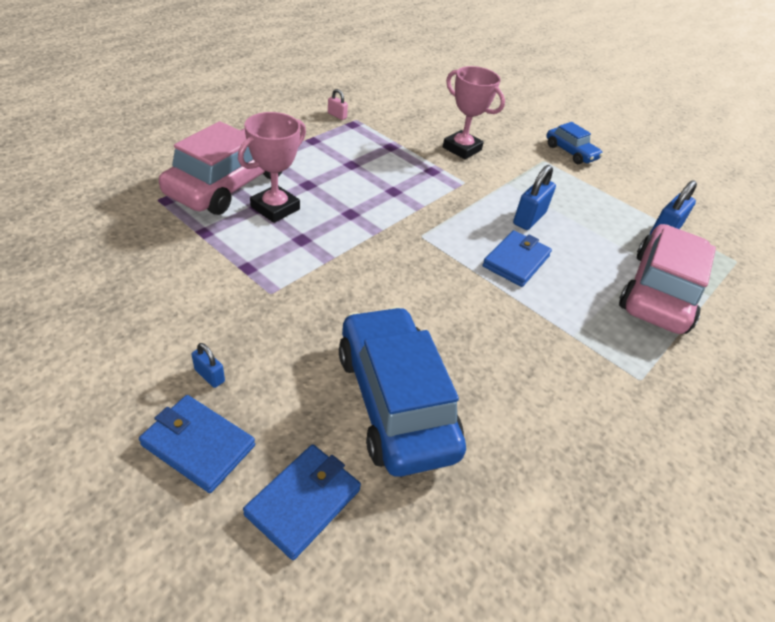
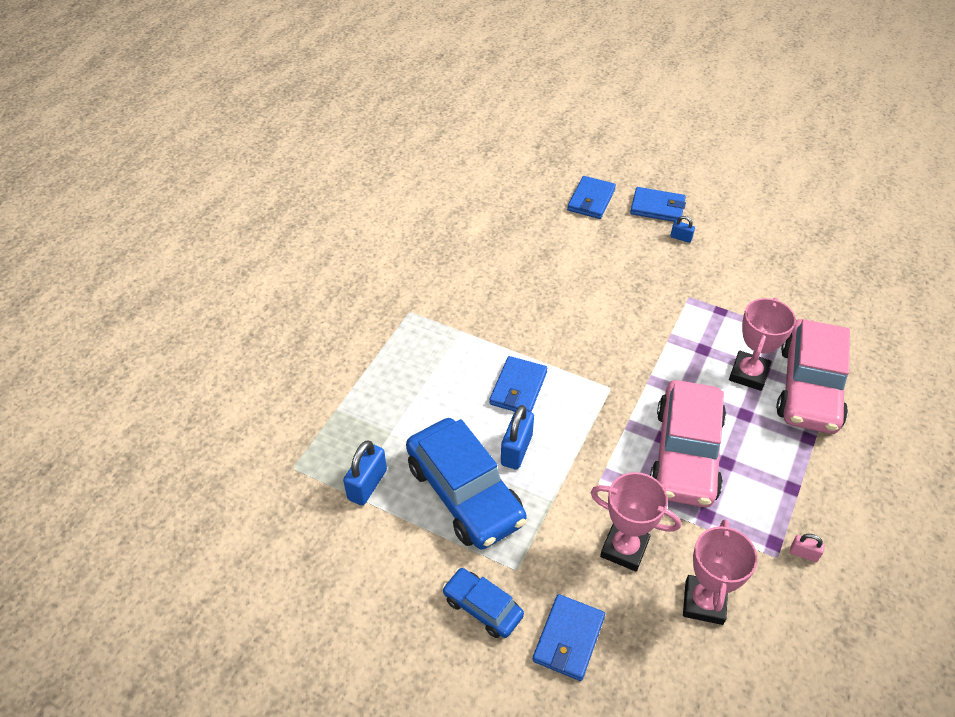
camera: 170 degrees right, 5 degrees up
(394, 401) = (569, 253): blue car -> blue car (465, 493)
(421, 118) = (704, 602): none -> pink trophy
(516, 128) = (568, 639): none -> blue wallet
(659, 291) = (384, 398): pink car -> pink car (686, 454)

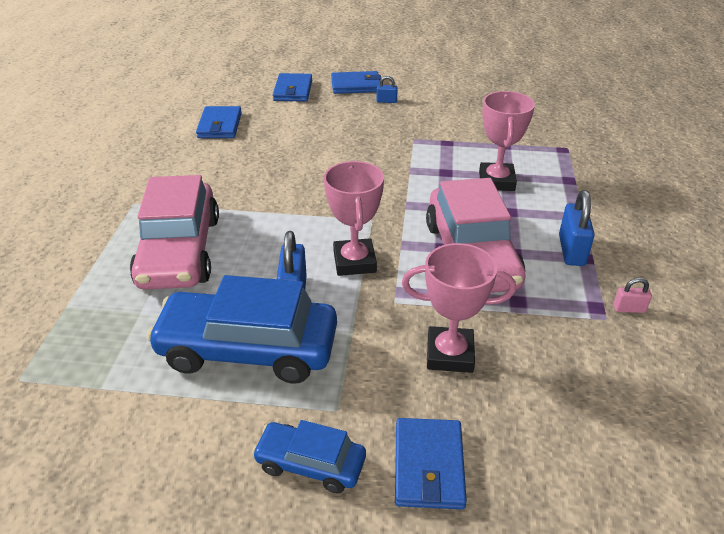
camera: 20 degrees left, 10 degrees down
(367, 484) = (123, 372): blue padlock -> blue padlock (571, 250)
(465, 493) = (248, 349): blue car -> blue car turned 150 degrees clockwise
(518, 388) = (275, 241): blue wallet -> blue wallet (220, 125)
(704, 602) = (558, 381): pink trophy -> pink trophy (354, 262)
(809, 387) = (555, 179): pink car -> pink car (180, 251)

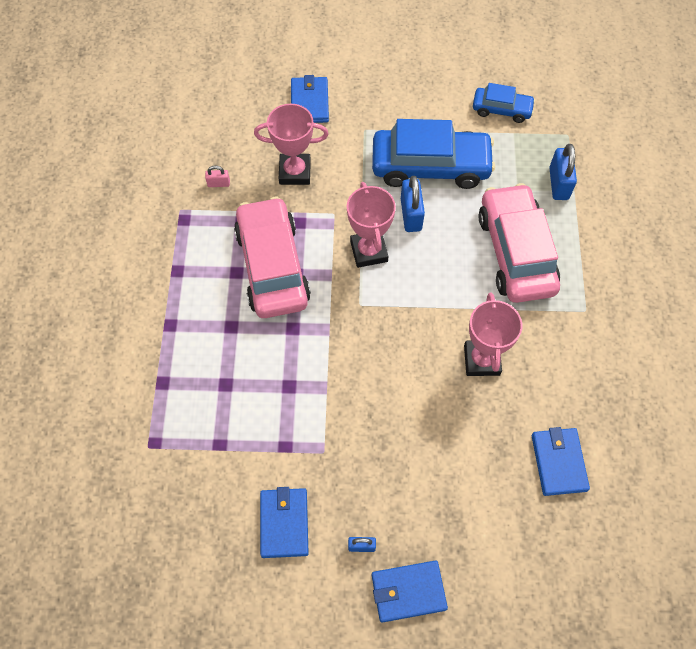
camera: 175 degrees right, 25 degrees up
(293, 90) = (493, 567): blue wallet -> blue wallet (284, 523)
(310, 464) = (374, 99): blue car -> blue car (501, 109)
(496, 181) = (237, 374): pink trophy -> pink trophy (482, 360)
(571, 250) = (187, 278): blue padlock -> blue padlock (558, 183)
(629, 309) = (160, 219): pink padlock -> pink padlock (218, 183)

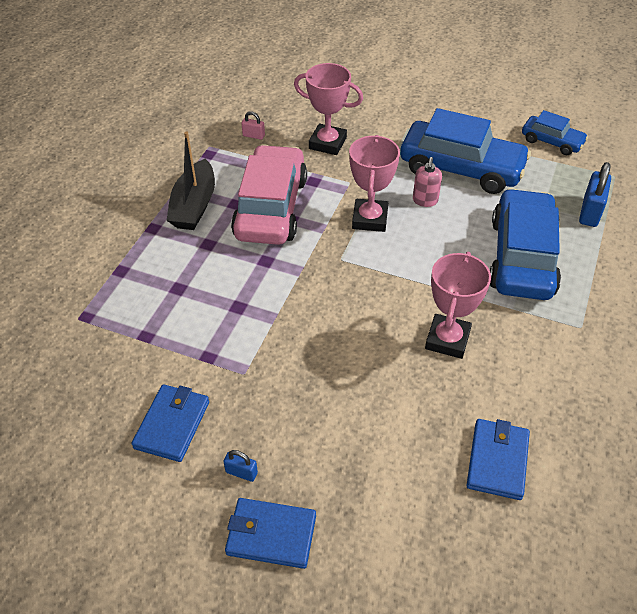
camera: 20 degrees right, 15 degrees down
(198, 286) = (194, 206): none -> black boat
(309, 102) = (366, 97): blue wallet -> none
(411, 214) = (425, 201): blue padlock -> pink soap dispenser
(515, 252) = (521, 257): pink car -> blue car

